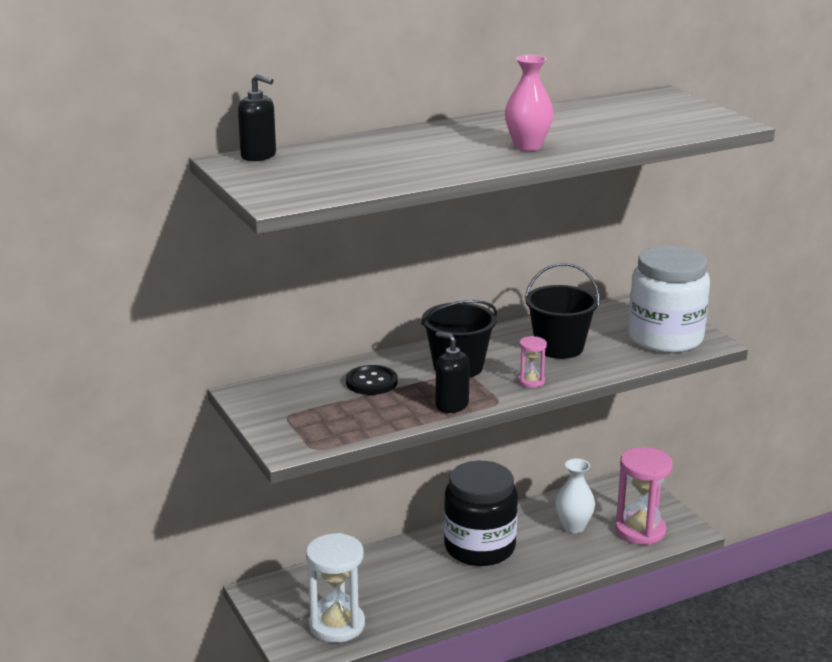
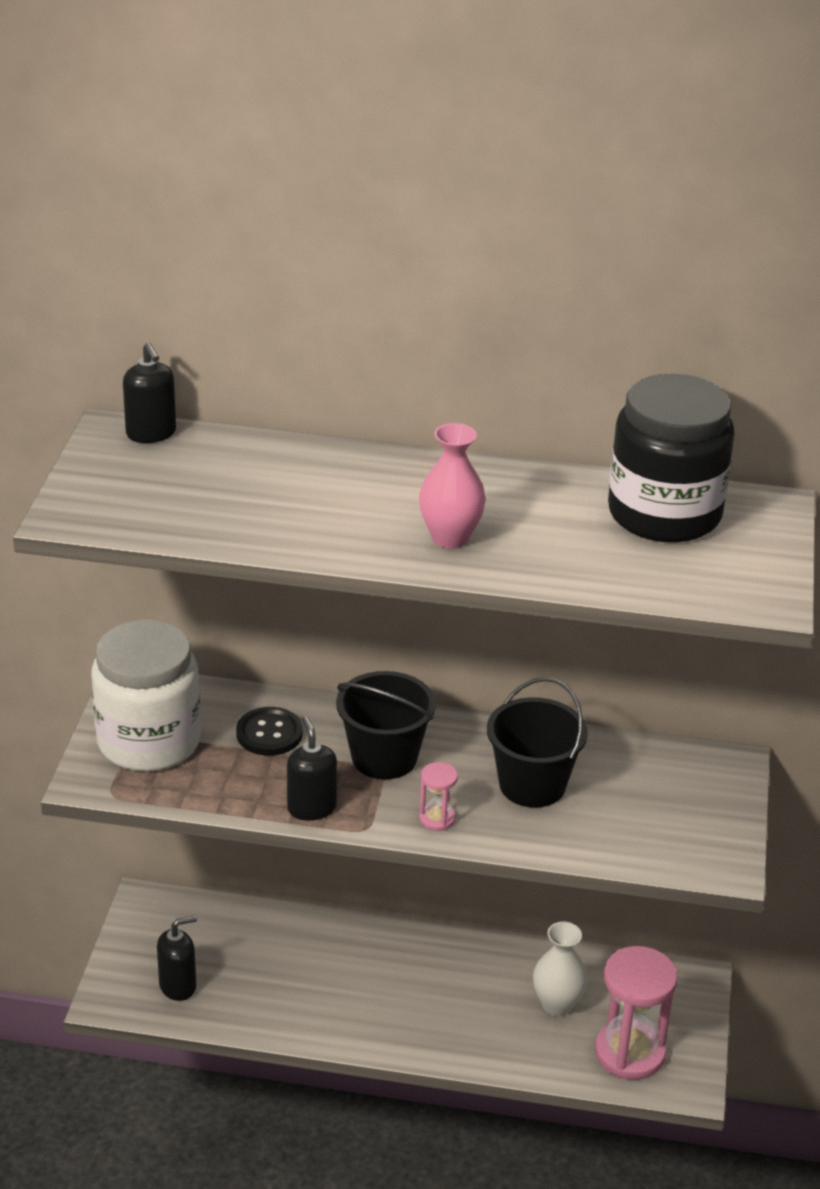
camera: 35 degrees right, 10 degrees up
(337, 625) = (178, 986): white hourglass -> black soap dispenser
(479, 547) = (422, 973): black jar -> black jar (664, 514)
(665, 338) = (678, 833): white jar -> white jar (149, 741)

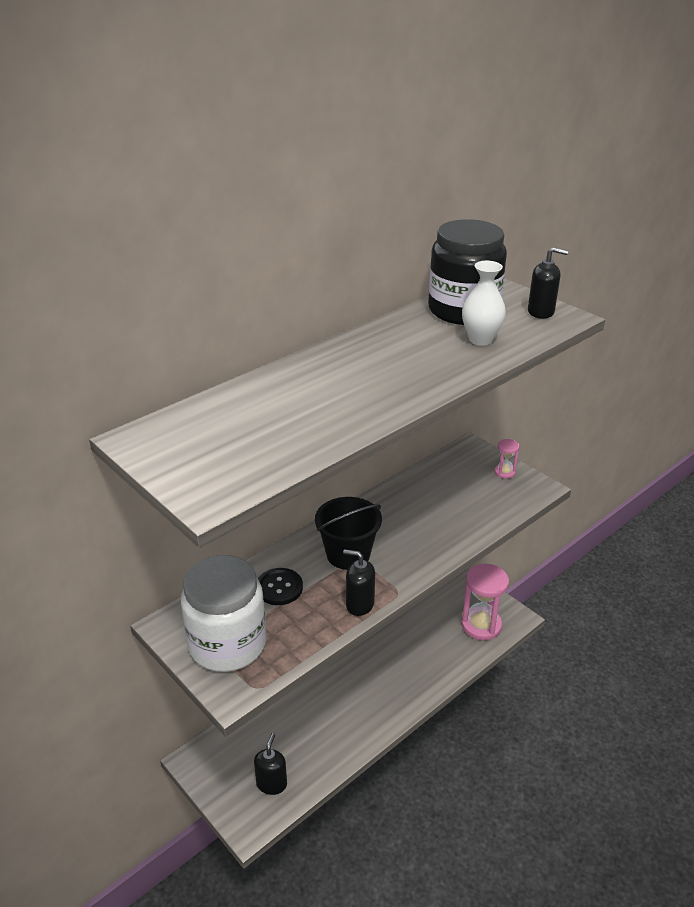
camera: 50 degrees left, 0 degrees up
(151, 433) = (161, 426): black soap dispenser -> black soap dispenser (541, 312)
(437, 818) = (416, 561): pink hourglass -> pink hourglass (504, 472)
(450, 538) = (412, 374): pink vase -> none
(532, 785) = (423, 515): black bucket -> none
(557, 1004) = (429, 631): white vase -> white vase (480, 339)

